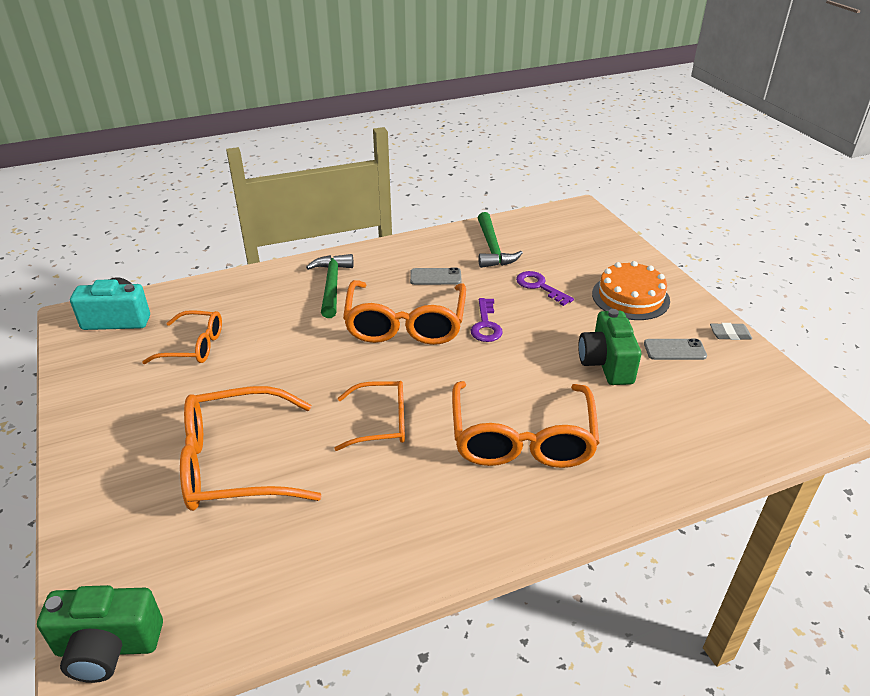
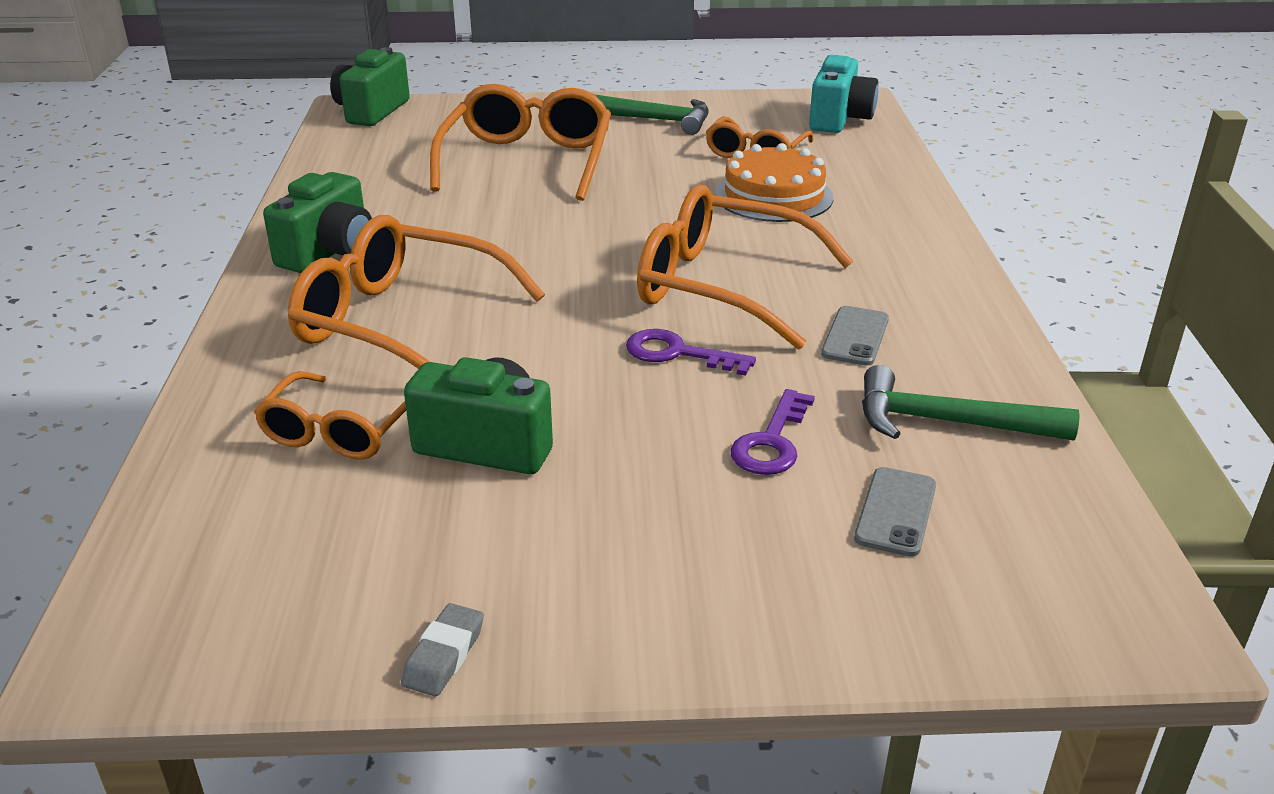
camera: 110 degrees right, 5 degrees down
(332, 285) = (864, 246): green hammer -> green hammer (653, 120)
(381, 423) = (519, 238): orange glasses -> orange glasses (339, 431)
(451, 520) = (329, 252): none -> green camera
(539, 286) = (772, 442): purple key -> purple key turned 135 degrees clockwise
(630, 297) = (671, 555): orange cake -> orange cake (773, 196)
(674, 350) = (459, 544): grey phone -> grey phone (895, 512)

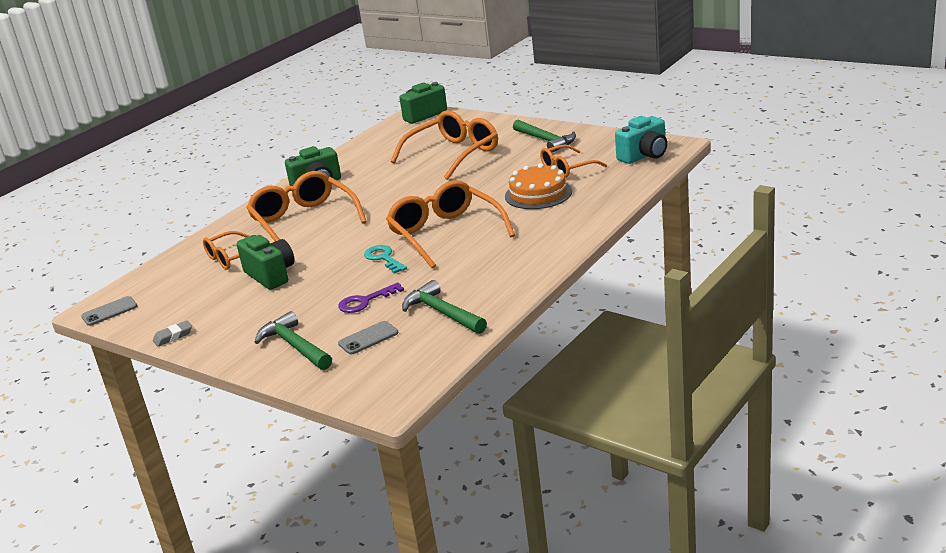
camera: 40 degrees right, 5 degrees down
(677, 353) = (383, 258): purple key -> turquoise key
(774, 578) = (295, 346): none -> green hammer
(855, 336) = (464, 269): grey phone -> grey phone (109, 311)

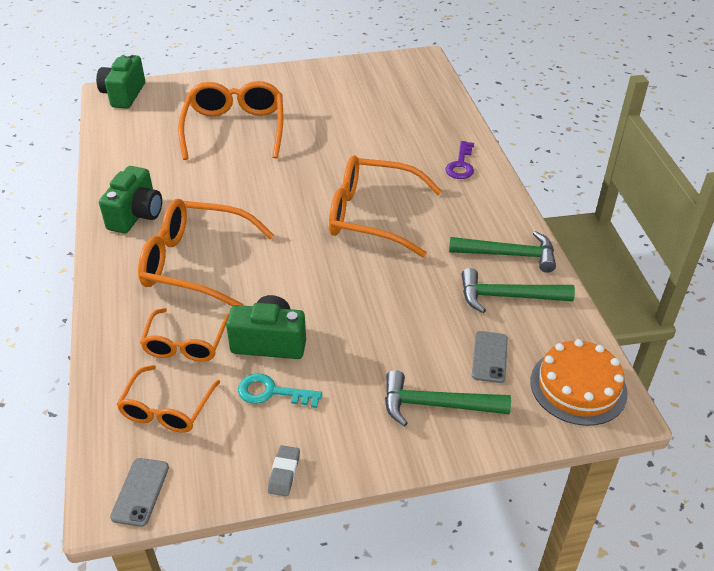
camera: 50 degrees left, 15 degrees up
(365, 301) = (419, 321): purple key -> purple key (461, 165)
(383, 258) = (357, 267): turquoise key -> turquoise key (271, 392)
(538, 194) = (387, 143): orange cake -> orange cake (578, 386)
(545, 140) = (303, 86): green hammer -> green hammer (508, 255)
(567, 168) = (370, 109): orange glasses -> orange glasses (167, 409)
(644, 155) = (415, 76): turquoise camera -> none

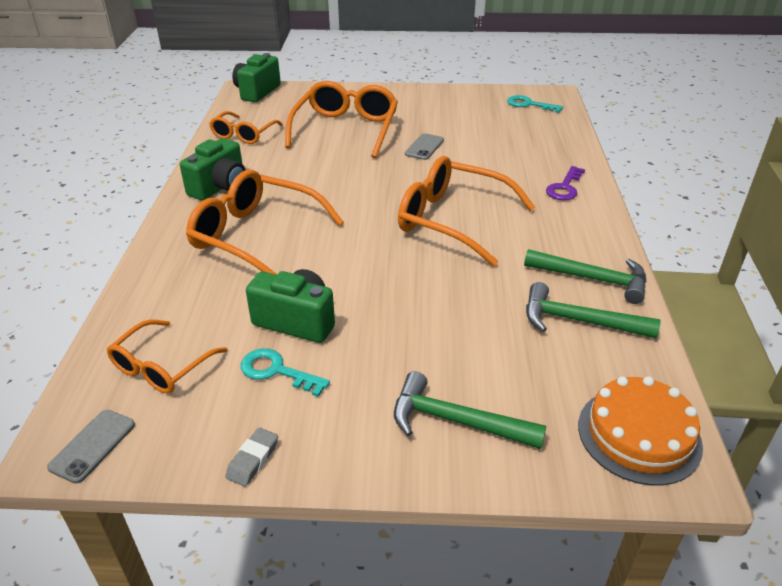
camera: 15 degrees right, 5 degrees down
(185, 344) = (211, 307): orange glasses -> orange glasses (243, 135)
(402, 74) = (529, 104): none -> turquoise key
(489, 357) = (537, 381): grey phone -> grey phone (424, 147)

